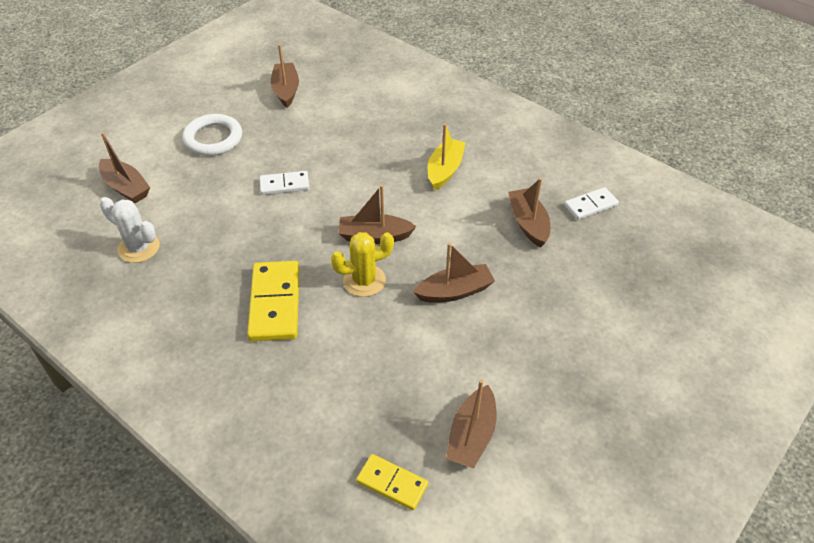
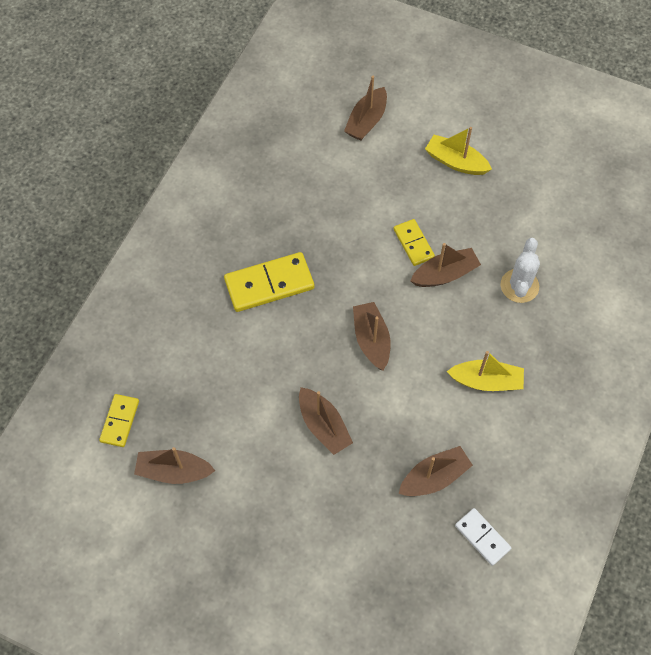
camera: 75 degrees right, 15 degrees up
(139, 248) = (300, 161): white cactus -> white cactus (519, 286)
(213, 138) = (455, 162): white ring -> yellow boat
(284, 185) = (413, 243): white domino -> yellow domino
(286, 90) = (555, 197): brown boat -> brown boat (445, 274)
(364, 280) = (314, 346): yellow cactus -> none

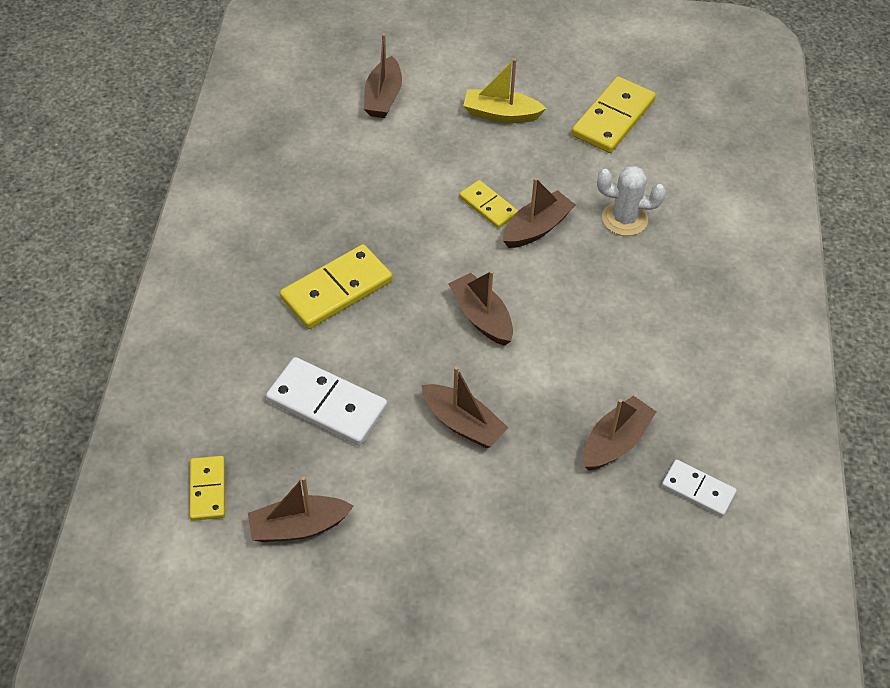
camera: 20 degrees left, 10 degrees down
(228, 379) = (327, 404): none -> white domino
(486, 381) = (630, 324): yellow boat -> none
(519, 286) = (624, 219): white cactus -> white cactus turned 75 degrees counterclockwise
(547, 190) = (613, 118): none -> yellow domino

